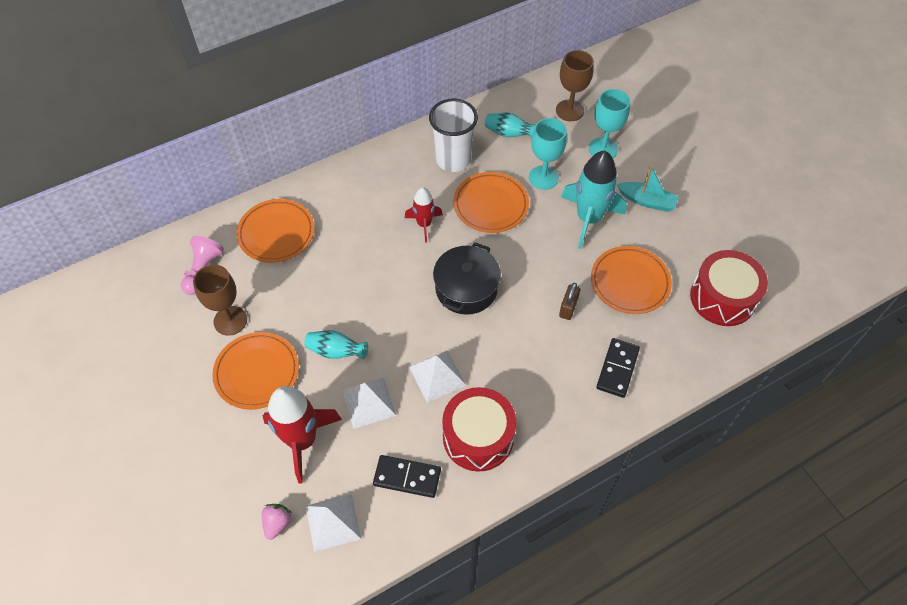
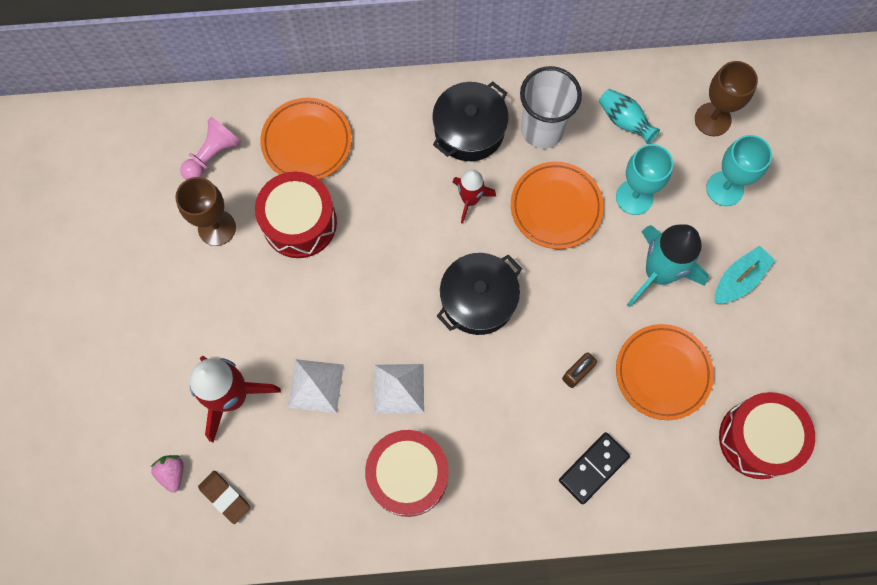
camera: 25 degrees right, 15 degrees up
(257, 372) = (219, 300): orange plate -> none
(277, 523) = (172, 473): pink strawberry -> pink strawberry turned 60 degrees counterclockwise
(297, 291) = (299, 223): none -> red drum
(333, 522) = (225, 497): white pyramid -> brown eraser
(336, 351) = (308, 312): turquoise vase -> none
(399, 179) = (469, 130): none -> black pot
(407, 477) = (317, 485): black domino -> none
(647, 201) = (739, 279): turquoise boat -> turquoise boat turned 90 degrees counterclockwise

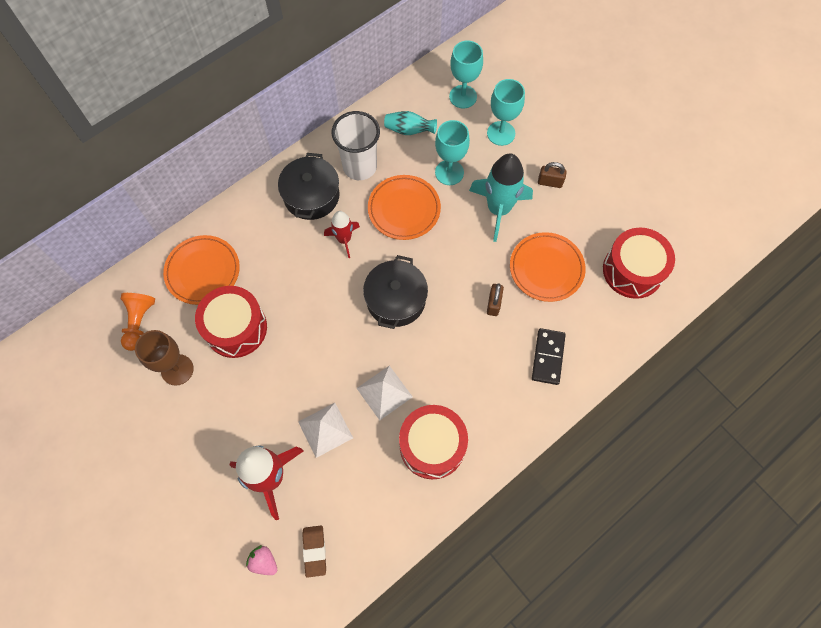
camera: 35 degrees left, 5 degrees down
(212, 155) = (139, 322): pink pawn -> orange pawn
(225, 497) = (315, 551): brown eraser -> brown eraser turned 75 degrees clockwise
(712, 119) = (463, 96): brown goblet -> turquoise goblet
(739, 279) = (550, 182): turquoise boat -> brown padlock

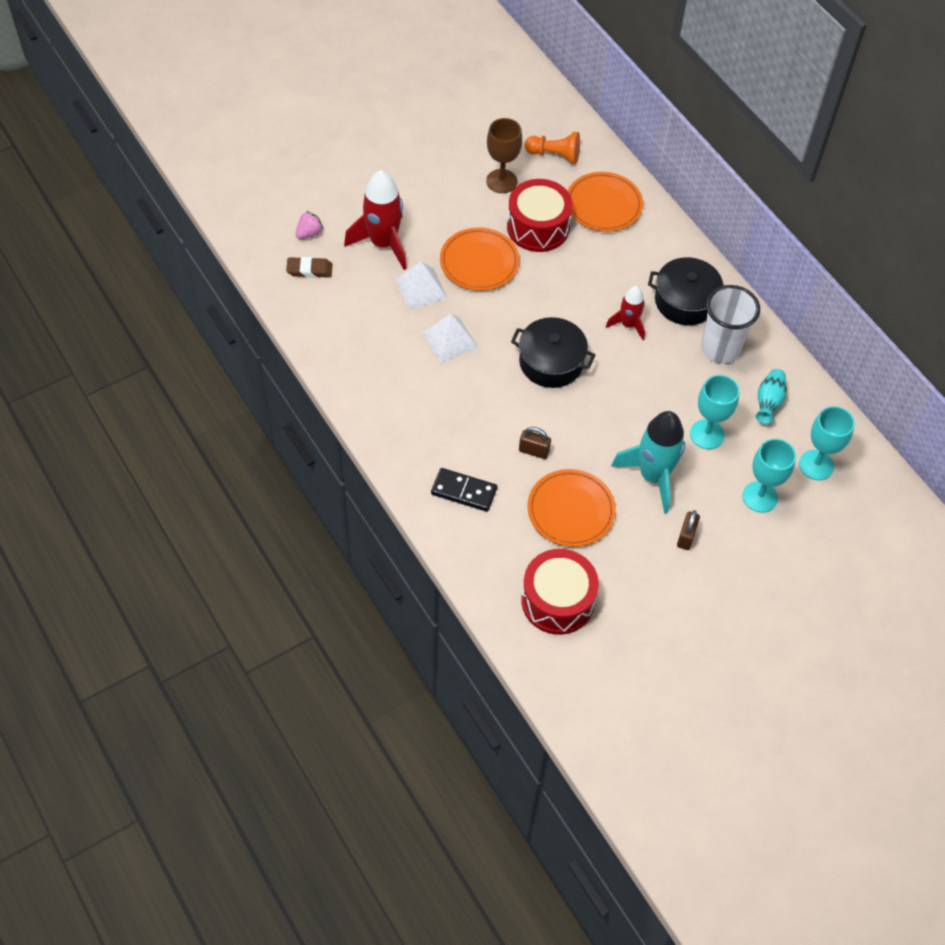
camera: 95 degrees right, 10 degrees down
(404, 209) = (661, 383): orange plate -> orange plate (479, 262)
(432, 446) = (387, 372): red drum -> none

